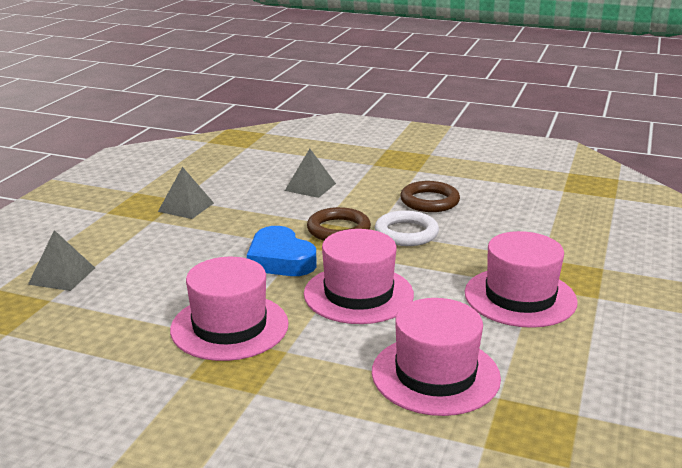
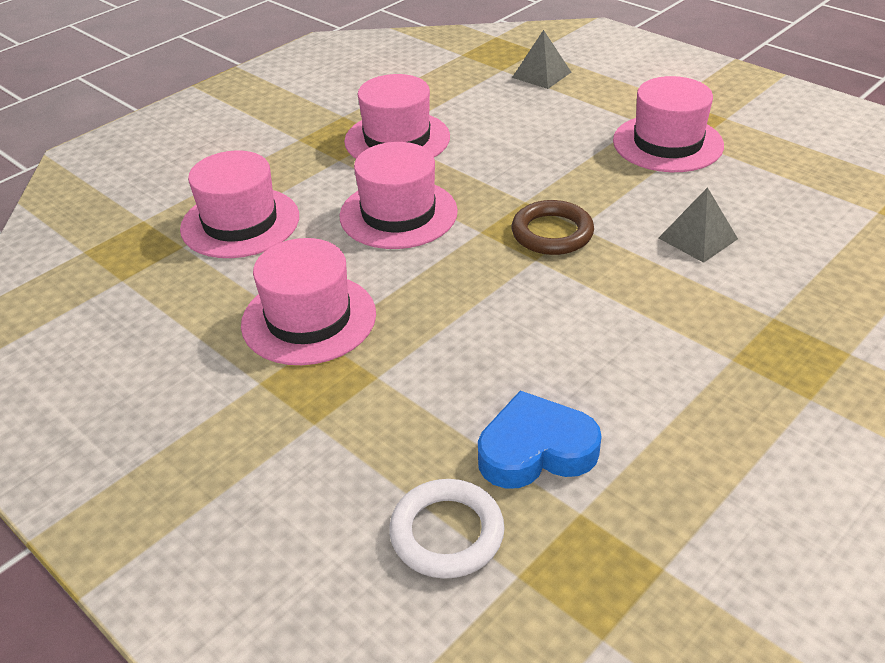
camera: 115 degrees right, 15 degrees up
(186, 207) = (667, 143): grey pyramid -> pink hat
(280, 260) = (501, 182): blue heart -> blue heart (536, 450)
(406, 233) = (514, 282): white ring -> white ring (447, 533)
(429, 201) = (603, 332): brown ring -> none

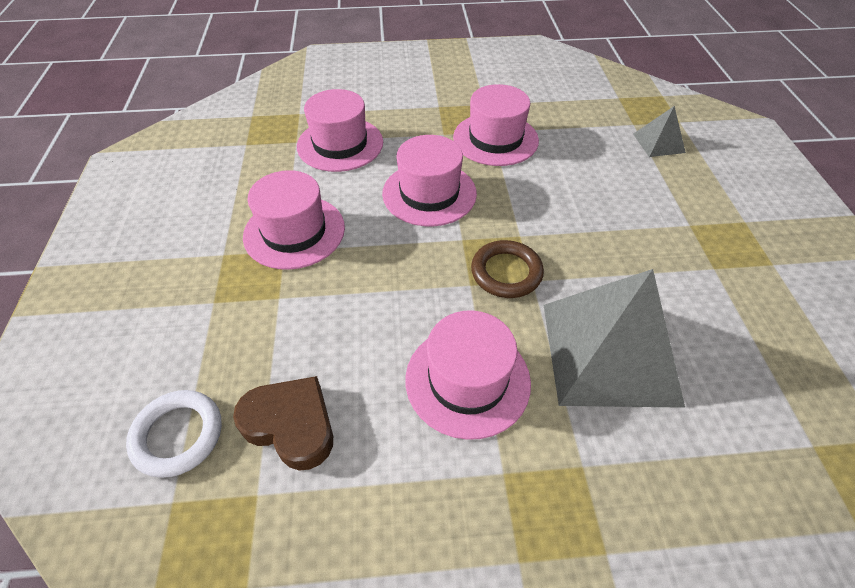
camera: 40 degrees right, 10 degrees up
(536, 450) = (291, 425): blue heart -> brown heart
(667, 143) = (689, 256): pink hat -> pink hat (467, 380)
(697, 238) = (609, 352): grey pyramid -> grey pyramid, size x2.19

